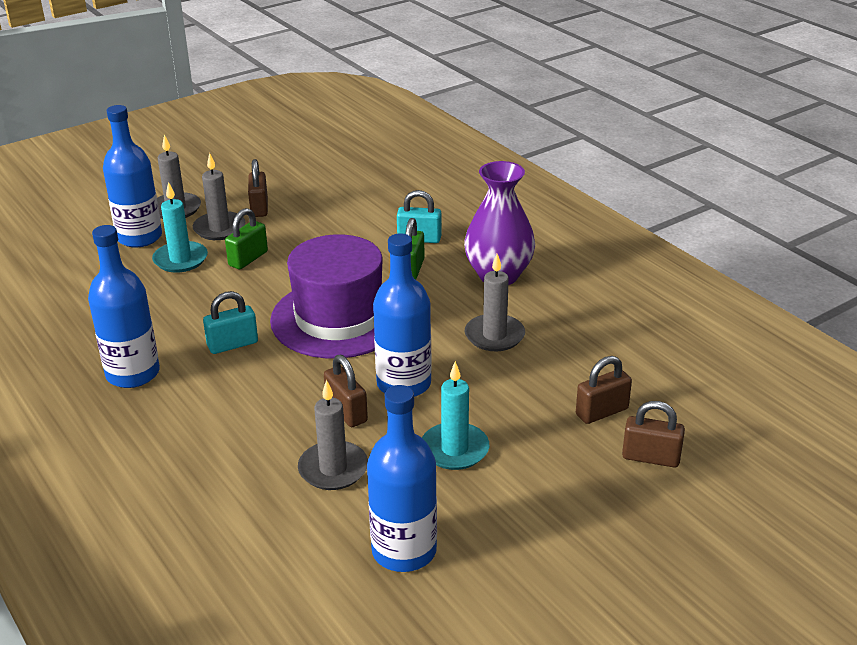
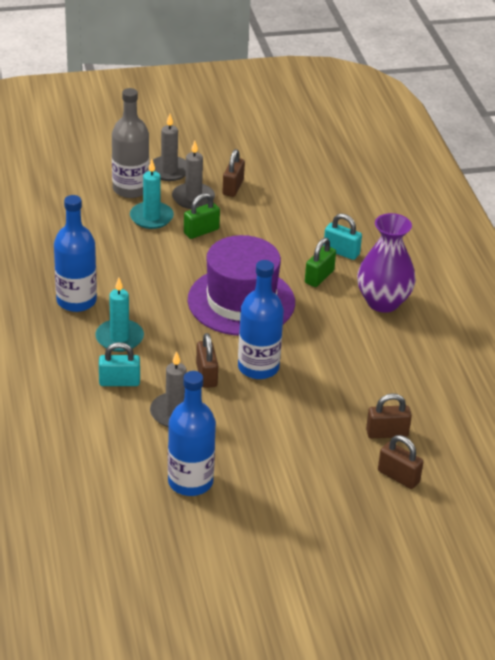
camera: 20 degrees right, 5 degrees up
(139, 237) = (130, 189): blue bottle -> grey bottle
(232, 344) = (155, 299): turquoise padlock -> turquoise padlock (119, 382)
(454, 449) = (265, 426): turquoise candle -> turquoise candle (119, 338)
(494, 336) = (347, 350): grey candle -> none

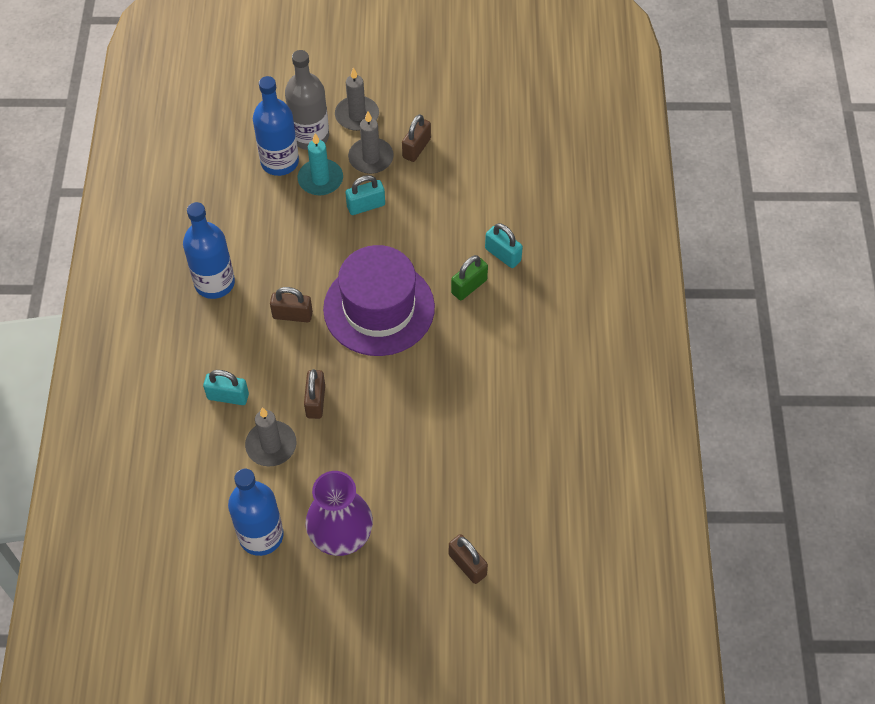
camera: 15 degrees right, 20 degrees up
(119, 338) = (243, 339): turquoise candle -> none
(201, 231) = (366, 206): green padlock -> turquoise padlock
(258, 367) = (370, 399): blue bottle -> blue bottle (279, 162)
(383, 302) = (525, 331): purple vase -> purple vase (341, 536)
(387, 433) = (473, 507): brown padlock -> brown padlock (292, 315)

